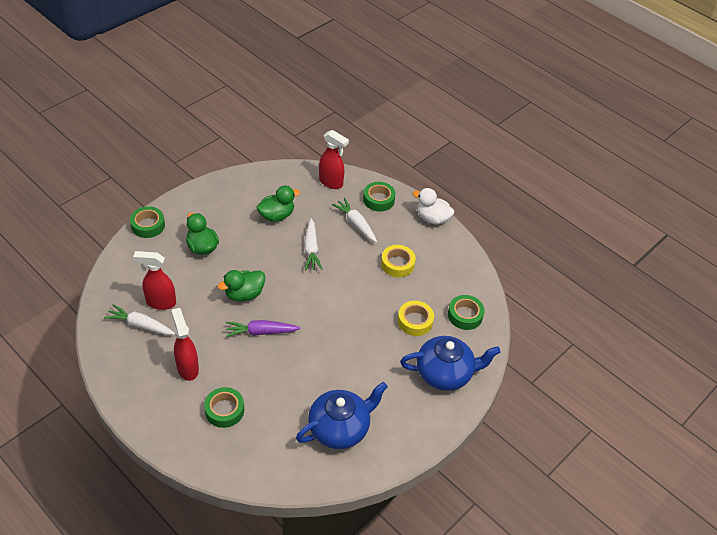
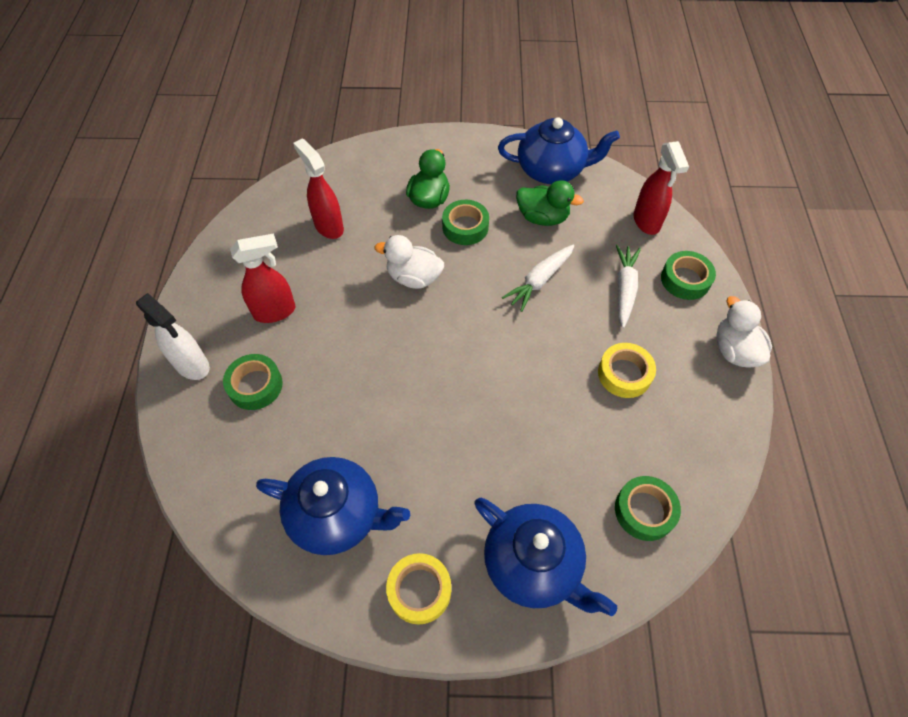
camera: 50 degrees right, 10 degrees up
(140, 325) = (286, 235): white carrot -> none
(148, 225) = (404, 143): green tape -> green tape (465, 227)
(175, 430) = (192, 365): none -> white spray bottle
(187, 368) = (275, 311): red spray bottle -> red spray bottle turned 45 degrees clockwise
(244, 294) = (414, 278): green duck -> white duck
(253, 186) = (552, 170): none -> blue teapot
(261, 332) = (383, 331): purple carrot -> none
(415, 321) = (568, 463): yellow tape -> yellow tape (419, 590)

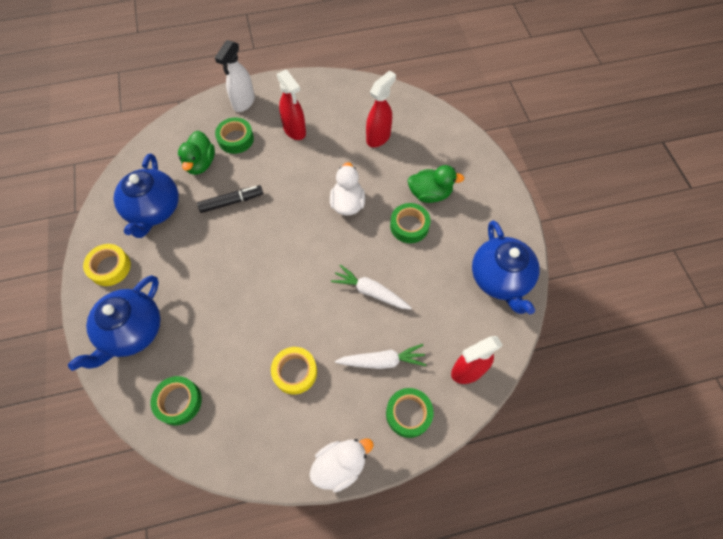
camera: 75 degrees right, 5 degrees up
(363, 407) = (231, 202): none -> black marker
(542, 218) = (440, 281): green duck -> green duck (200, 163)

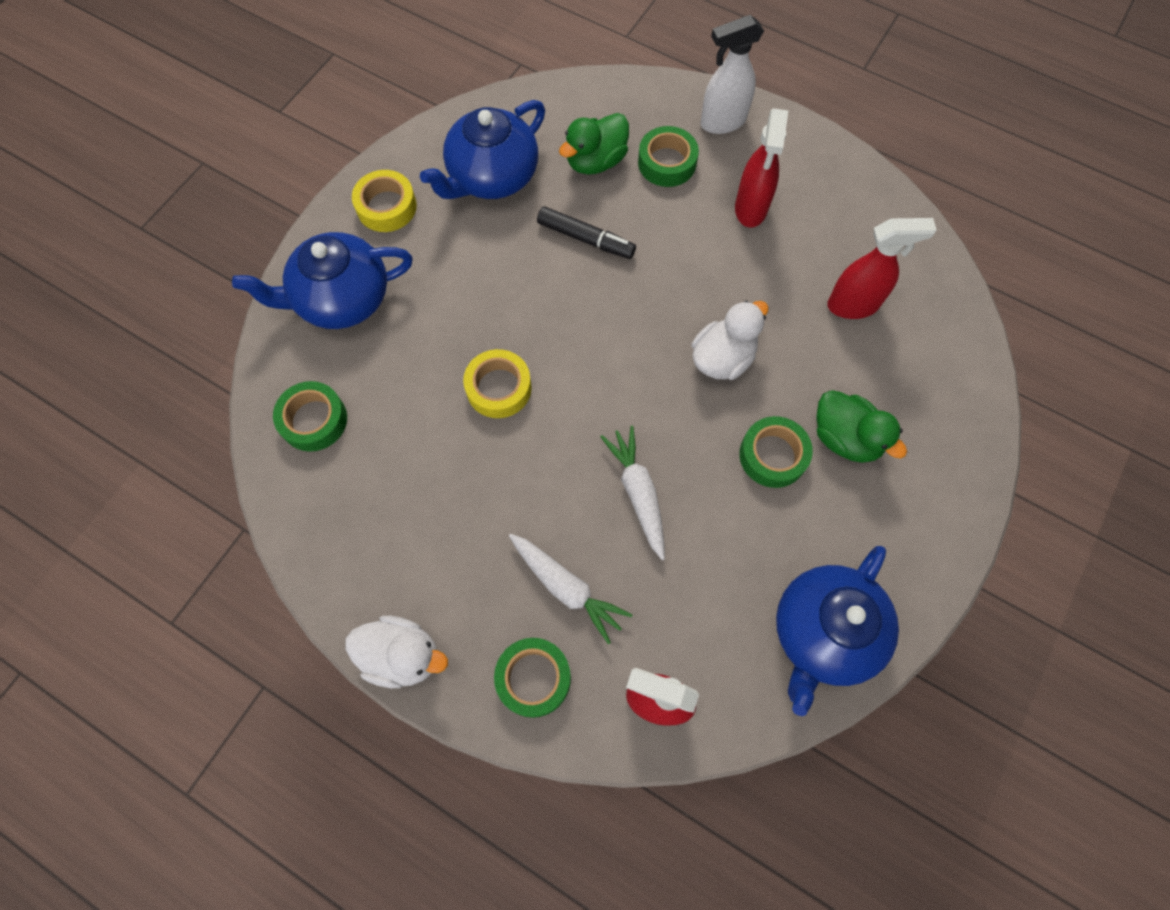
camera: 45 degrees right, 5 degrees up
(295, 372) = (458, 504): yellow tape -> yellow tape (498, 388)

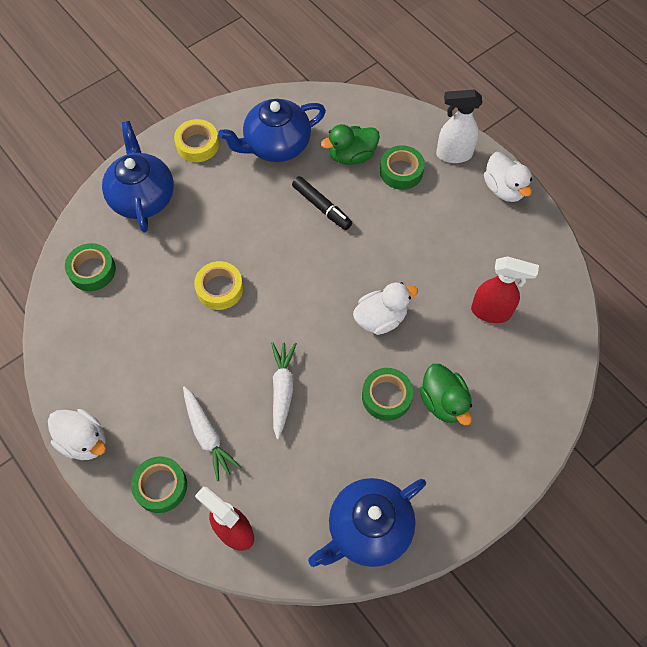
camera: 20 degrees right, 5 degrees down
(341, 299) = (143, 197): blue teapot -> blue teapot turned 75 degrees clockwise
(750, 209) = (446, 221): red spray bottle -> none
(802, 147) = (503, 189): none -> white duck

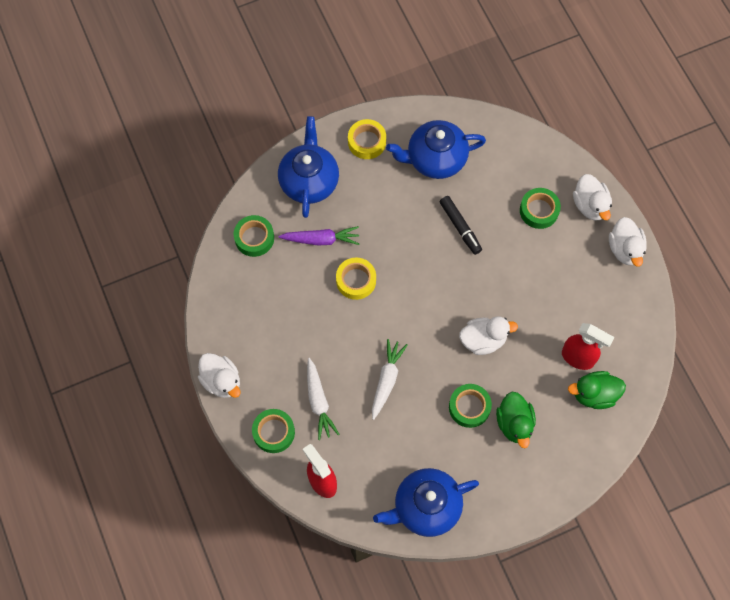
camera: 15 degrees right, 5 degrees up
(170, 254) = (321, 239): none -> purple carrot
(351, 156) = (499, 185): green duck -> green duck (594, 394)
(453, 154) = (590, 205): white spray bottle -> white duck

